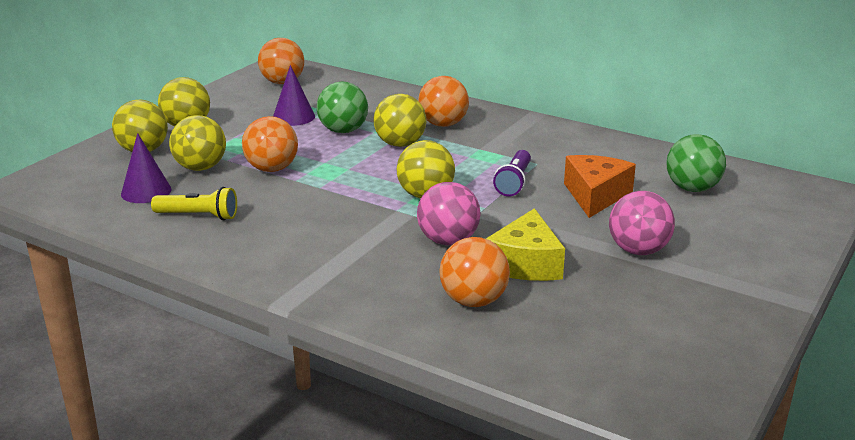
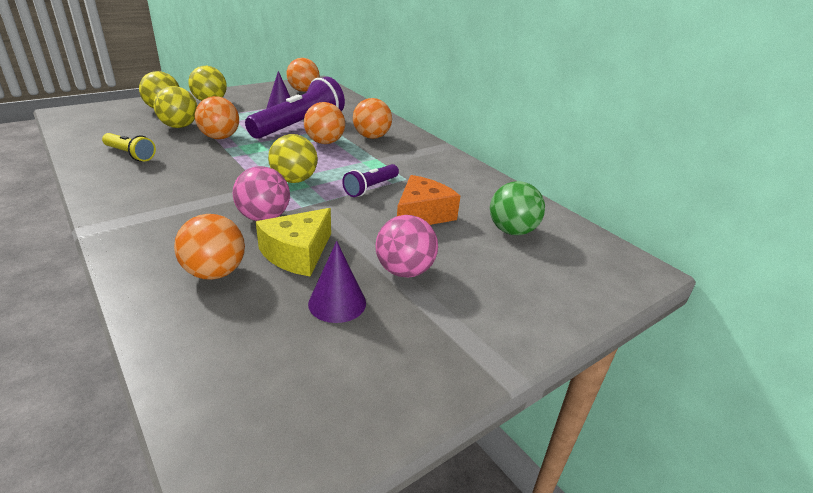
camera: 20 degrees right, 5 degrees up
(146, 191) = (126, 132): purple cone -> purple cone (337, 303)
(343, 131) = (299, 126): green ball -> purple flashlight
(400, 144) = (325, 142): yellow ball -> orange ball

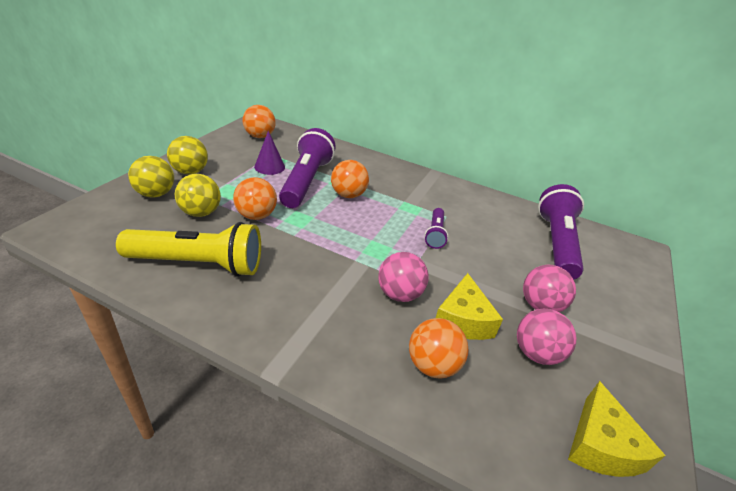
camera: 30 degrees left, 5 degrees up
(130, 154) = (199, 264): yellow flashlight -> yellow flashlight, size x1.98
(291, 397) = (600, 445): none -> yellow cheese
(294, 180) = (374, 245): yellow ball -> none
(337, 303) = (536, 353): purple cone -> pink ball
(371, 137) = (375, 178): orange ball -> none
(422, 214) = (494, 248): orange cheese -> none
(512, 231) = (556, 243): green ball -> purple flashlight

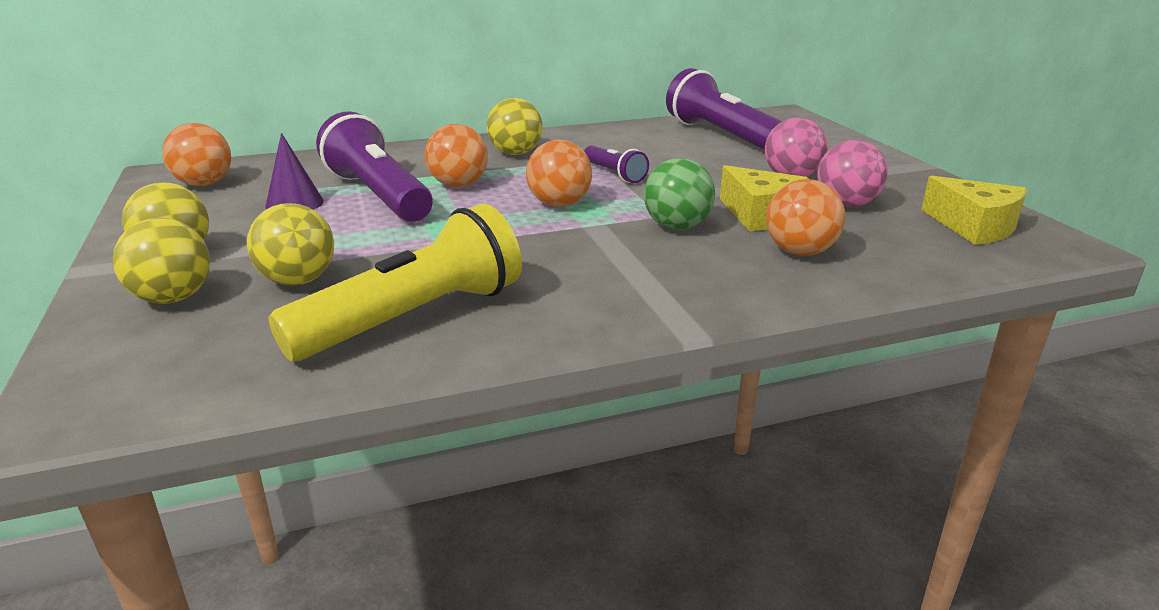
camera: 40 degrees left, 10 degrees down
(256, 215) = (385, 248): orange ball -> orange ball (559, 204)
(399, 294) = (677, 226): pink ball -> green ball
(410, 189) = (515, 153): none -> yellow ball

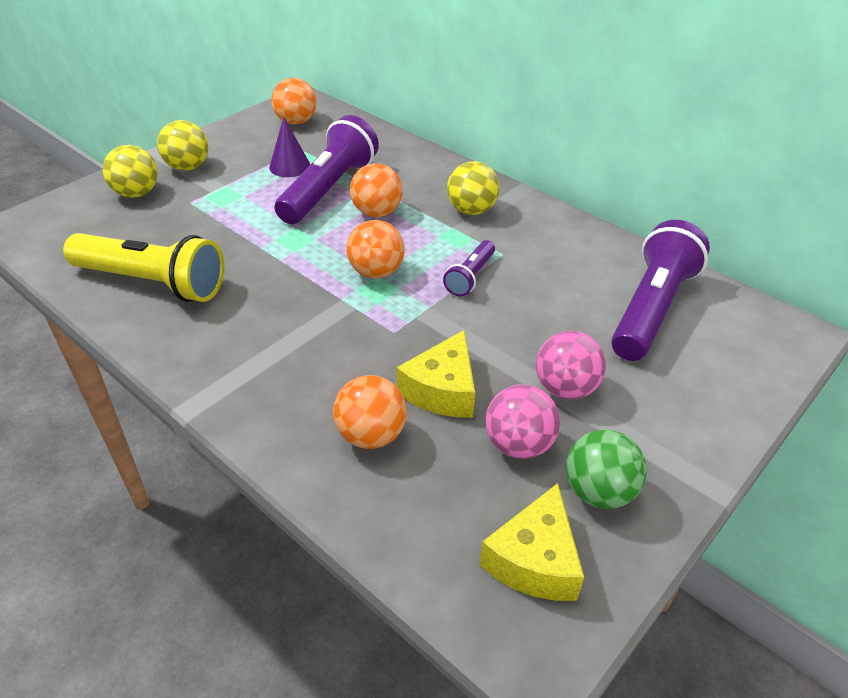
camera: 60 degrees right, 15 degrees up
(298, 281) = (179, 221): yellow ball -> none
(677, 226) = (376, 348): green ball -> green ball (599, 492)

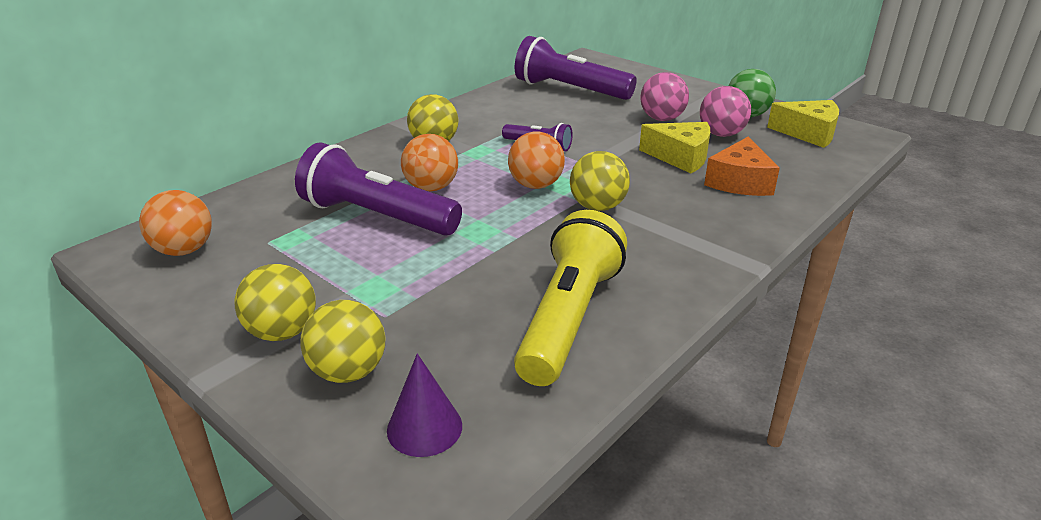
camera: 90 degrees left, 10 degrees down
(289, 166) = (312, 246): purple cone -> purple cone (424, 427)
(325, 310) = (597, 207): none -> yellow ball
(371, 435) = (739, 182): orange ball -> orange cheese

